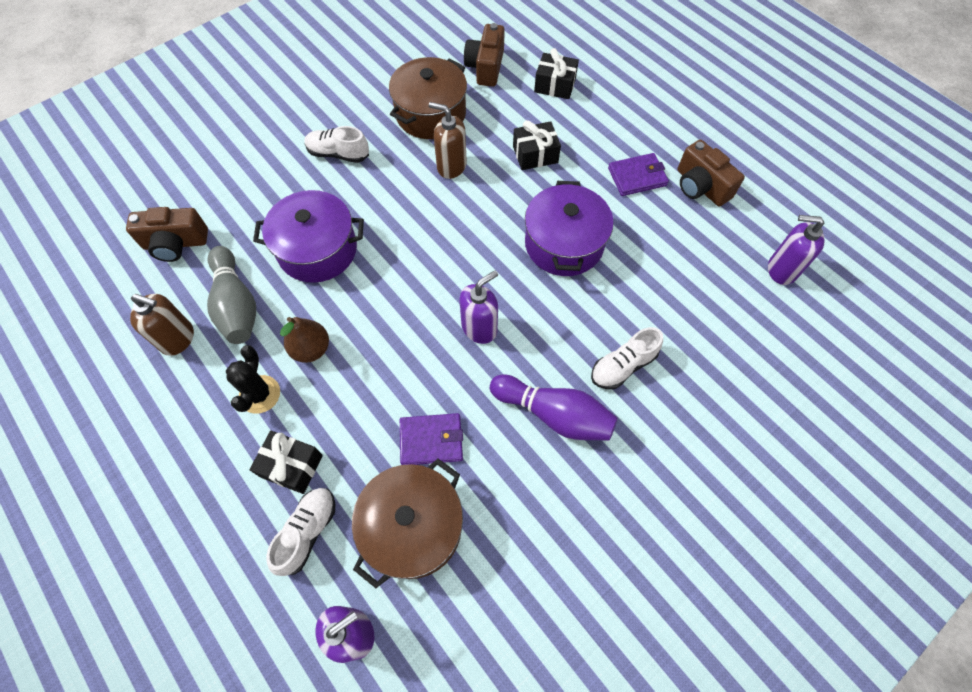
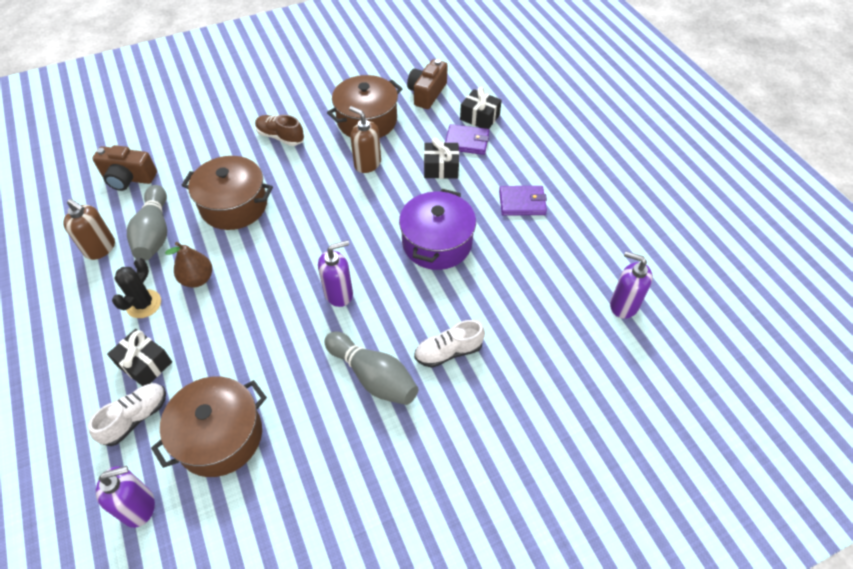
camera: 15 degrees right, 10 degrees down
(317, 250) = (234, 205): purple pot -> brown pot
(338, 154) = (280, 137): white shoe -> brown shoe
(431, 440) = (263, 372): purple wallet -> purple wallet (467, 142)
(554, 414) = (373, 377): purple bowling pin -> grey bowling pin
(700, 186) = (576, 221): brown camera -> none

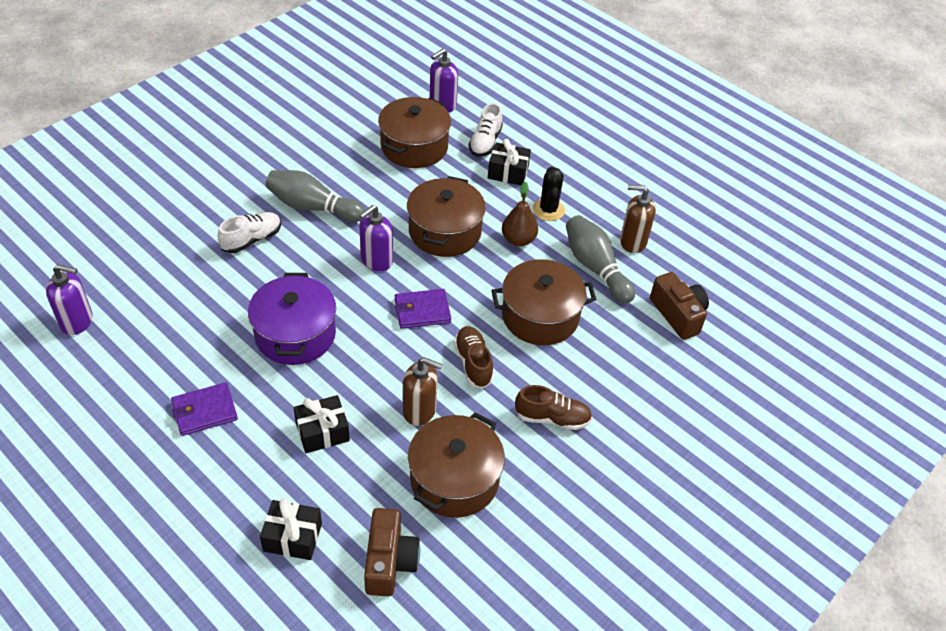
camera: 155 degrees right, 5 degrees down
(128, 178) = (678, 315): brown camera -> brown camera turned 75 degrees clockwise
(258, 307) = (445, 231): none -> brown pot
(310, 185) = (473, 363): none -> brown shoe
(467, 142) = (300, 485): purple wallet -> purple wallet (422, 311)

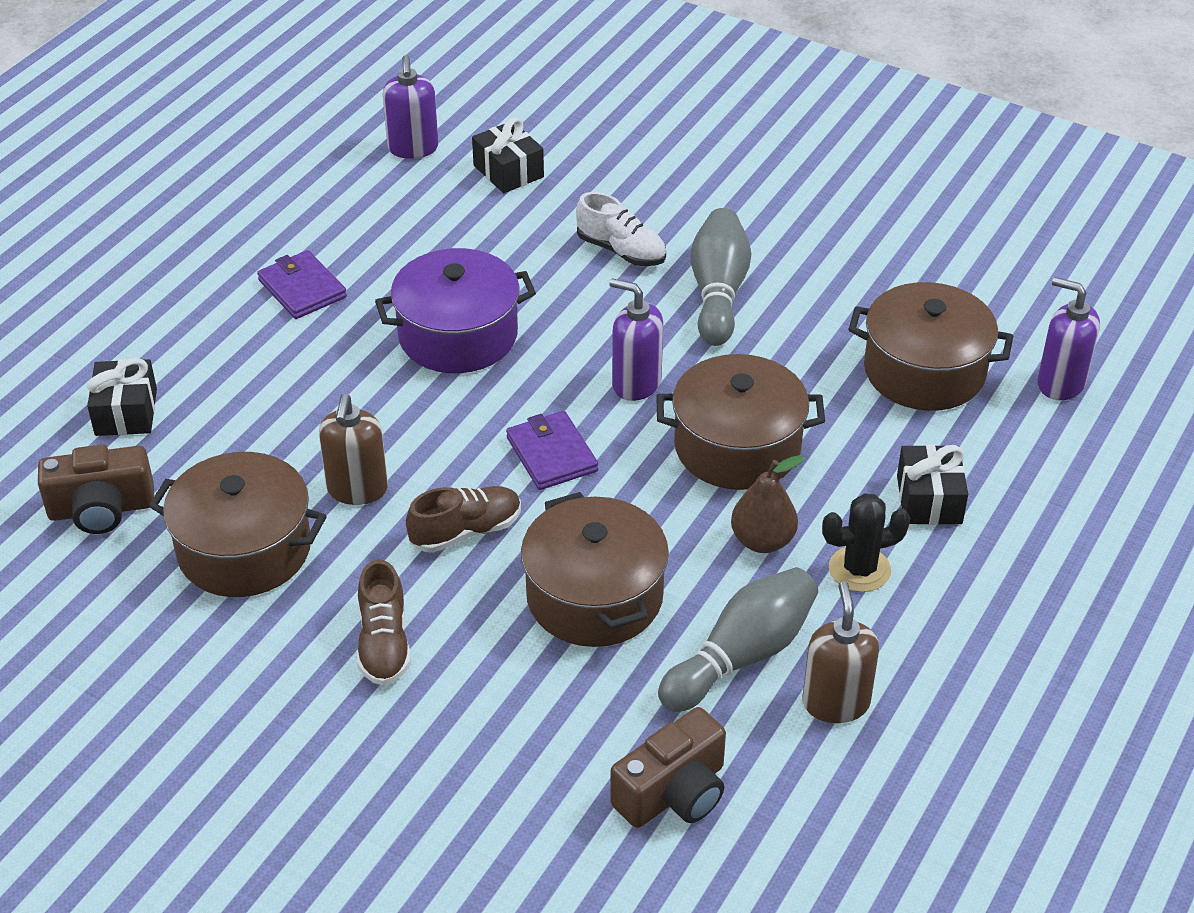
camera: 80 degrees right, 5 degrees down
(322, 432) = (295, 401): black gift -> black gift (508, 171)
(485, 142) = (992, 456): white shoe -> none

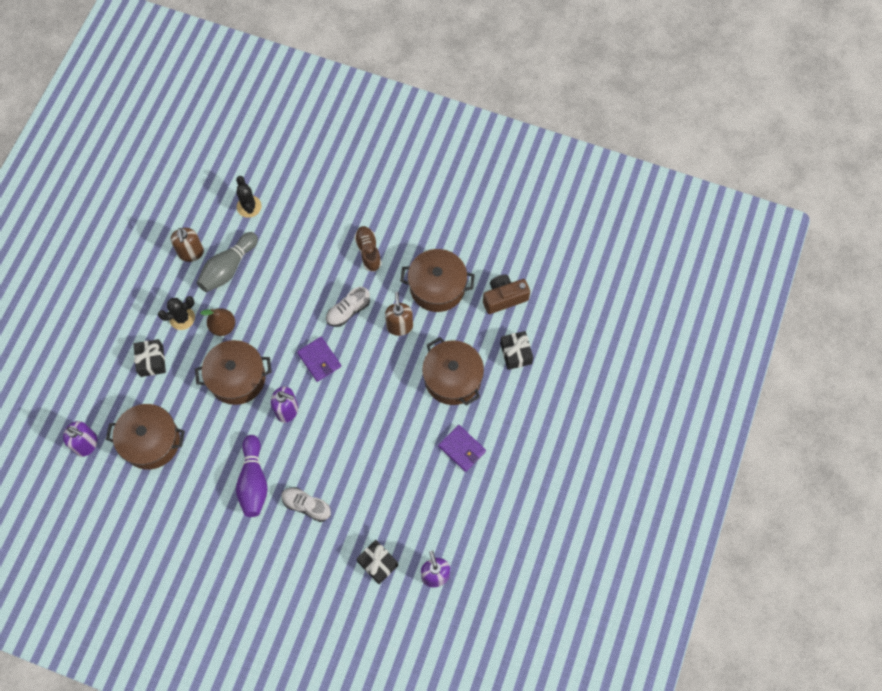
camera: 170 degrees right, 25 degrees up
(458, 335) = (377, 428): purple pot -> none
(466, 531) = (348, 311): brown shoe -> white shoe
(594, 596) = (289, 287): brown pot -> brown pot (452, 378)
(674, 793) = (249, 206): brown camera -> black cactus
(718, 292) = (253, 481): grey bowling pin -> purple bowling pin

